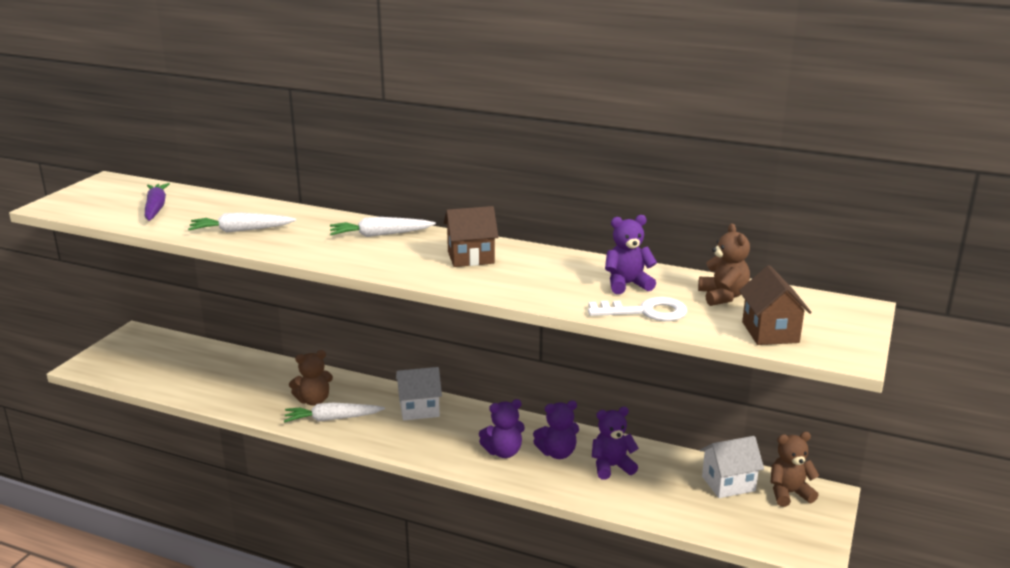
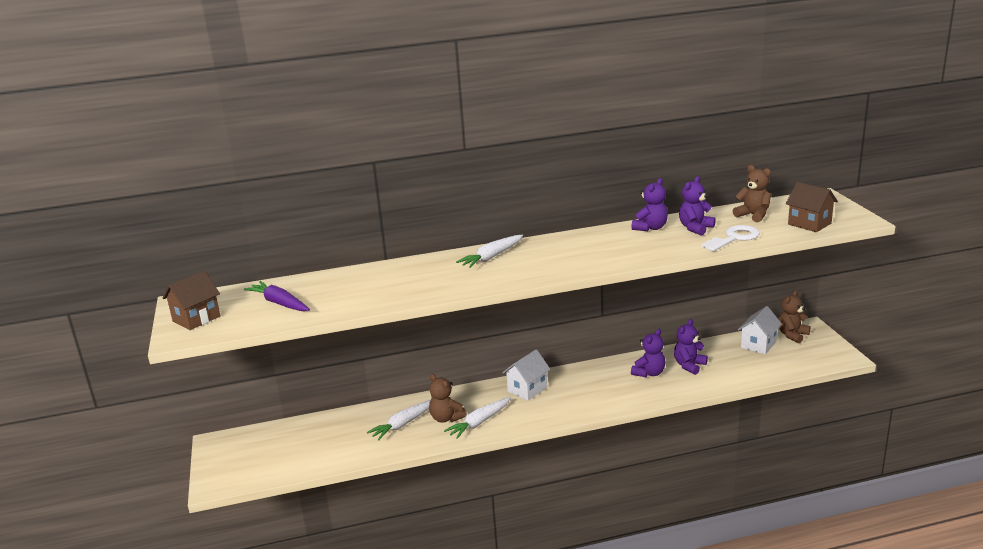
camera: 35 degrees left, 0 degrees up
(241, 230) = (386, 291): white carrot -> white carrot (403, 424)
(314, 400) = (446, 418): brown teddy bear -> brown teddy bear turned 105 degrees clockwise
(471, 257) = (579, 248): brown house -> brown house (196, 319)
(503, 452) = (618, 388): purple teddy bear -> purple teddy bear (650, 228)

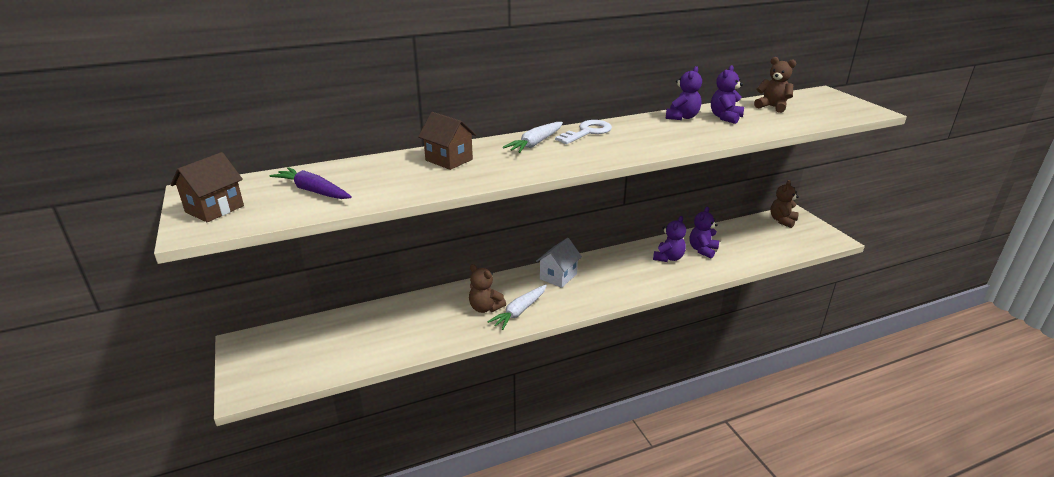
camera: 10 degrees left, 5 degrees up
(403, 424) = (442, 315): white carrot -> none
(734, 238) = (767, 126): white key -> white key (587, 132)
(758, 345) = (756, 230): white house -> none
(809, 224) = (829, 114): brown house -> brown house (449, 160)

